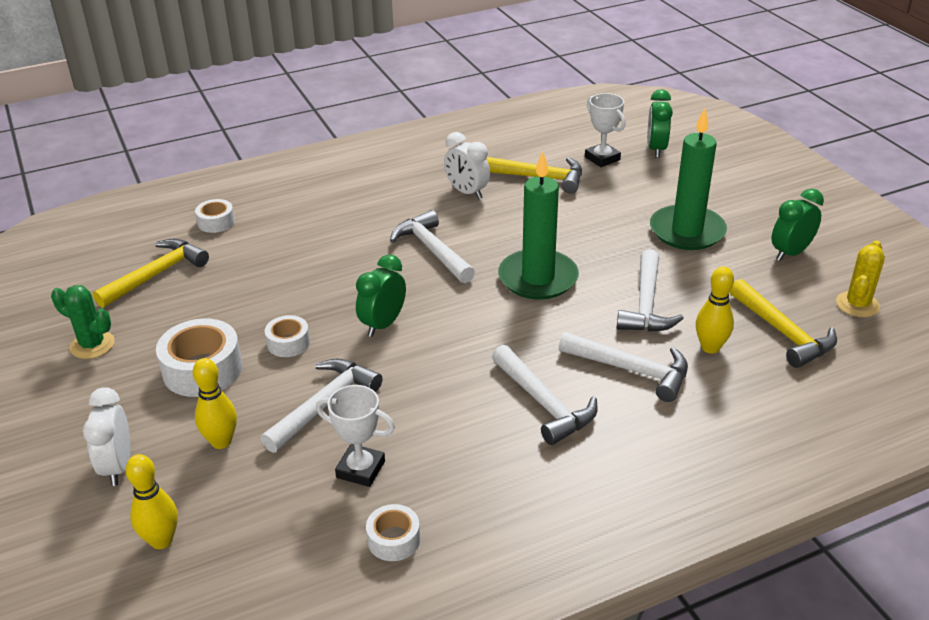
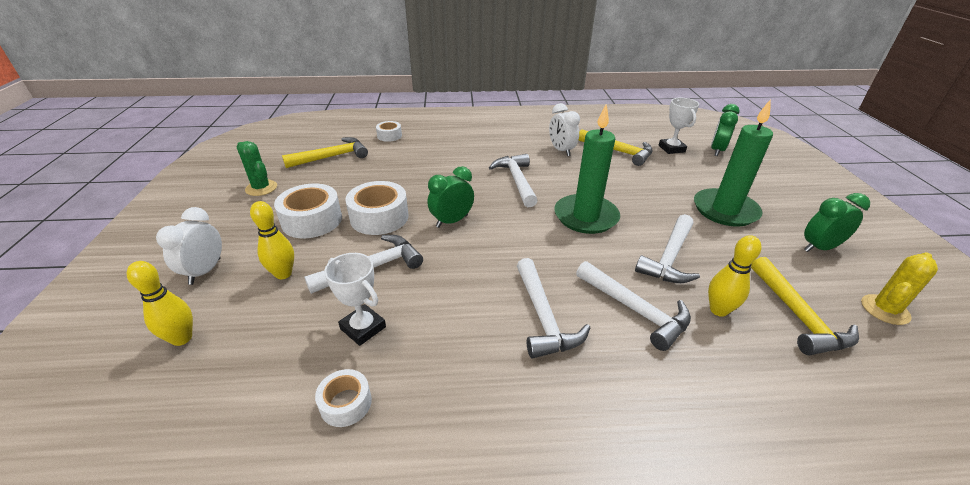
camera: 20 degrees right, 0 degrees up
(288, 343) = (379, 217): white tape -> white tape, size x1.79

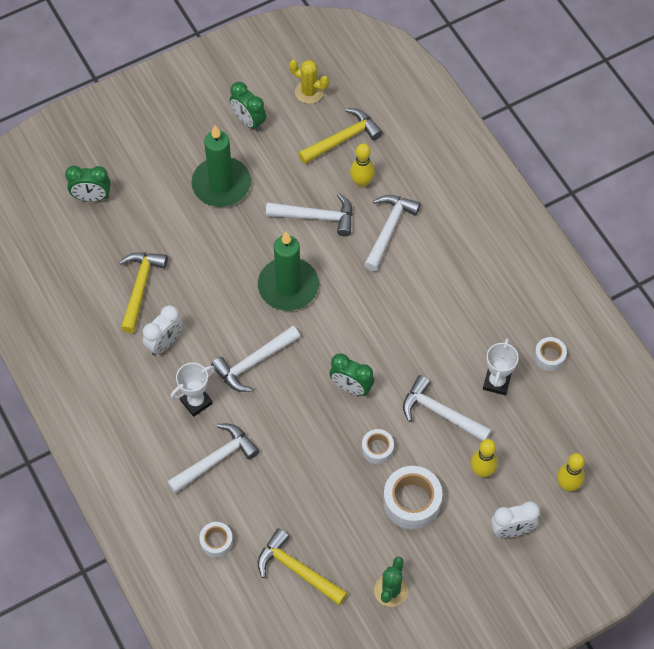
camera: 115 degrees left, 25 degrees up
(379, 217) = (377, 449): white tape -> white tape, size x0.56
(543, 317) = (426, 280): white hammer -> white hammer (215, 459)
(671, 149) = (107, 239): white trophy -> white trophy (196, 401)

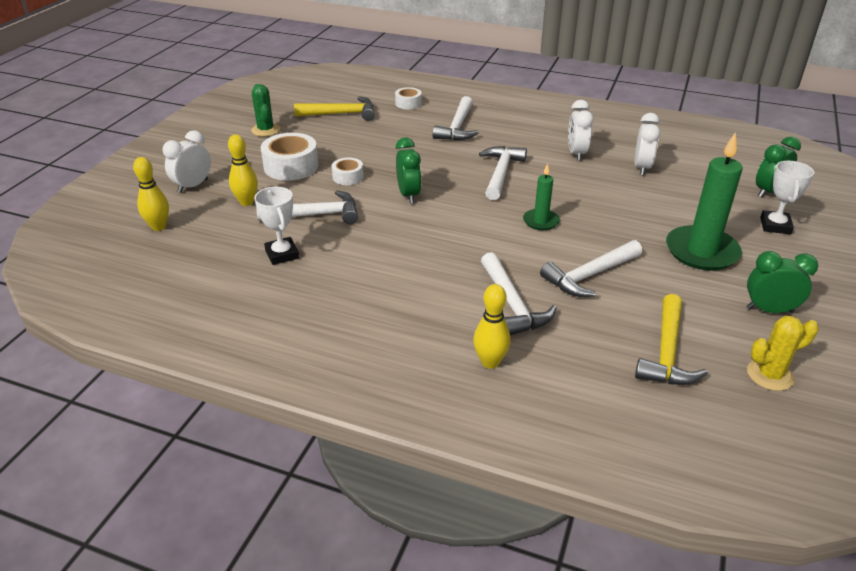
camera: 140 degrees right, 25 degrees down
(140, 288) = (642, 168): yellow hammer -> white clock
(196, 401) = (510, 141): white trophy -> white trophy (775, 226)
(288, 286) = (540, 221): green candle -> green candle, size x0.53
(351, 387) = (408, 195): green clock -> green clock turned 90 degrees clockwise
(362, 182) = (591, 326): yellow bowling pin -> yellow bowling pin (490, 362)
(549, 356) = (242, 295): white tape -> none

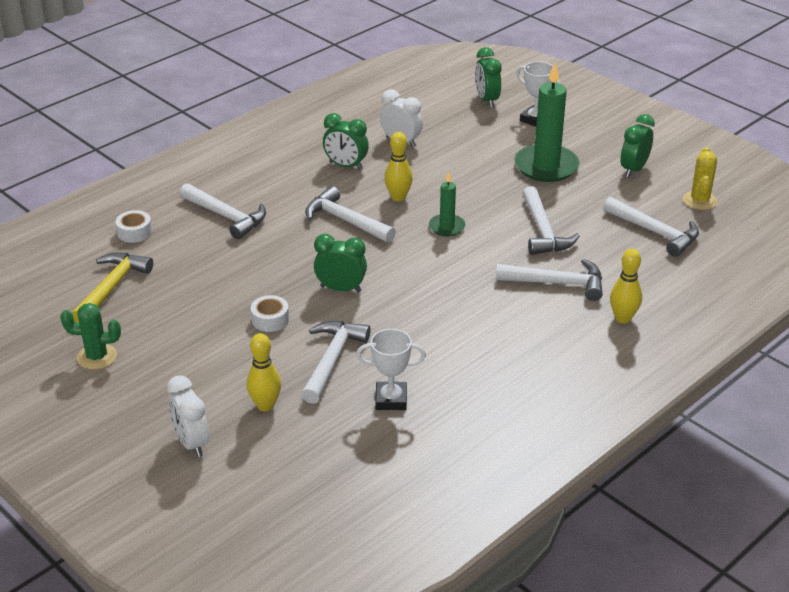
camera: 65 degrees left, 0 degrees up
(158, 226) = (267, 484): yellow bowling pin -> yellow bowling pin (398, 197)
(291, 166) = (210, 355): white tape -> none
(576, 153) = (346, 166): white clock -> green clock
(667, 352) = (655, 232): yellow hammer -> white hammer

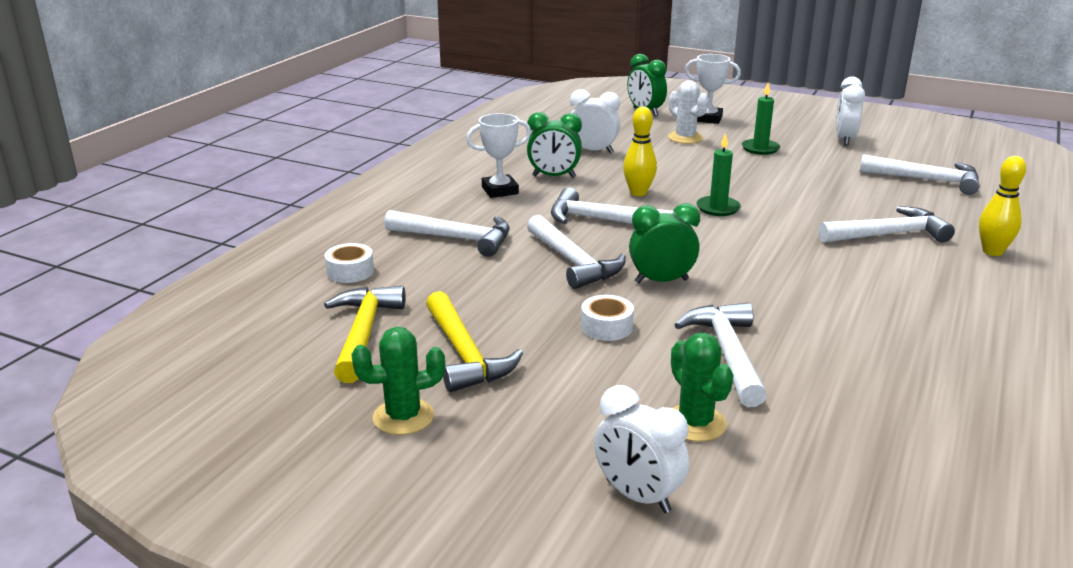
camera: 20 degrees left, 10 degrees down
(163, 319) = (465, 354): none -> yellow hammer
(265, 405) = (695, 423): yellow bowling pin -> green cactus
(391, 399) = (845, 380): white trophy -> white trophy (500, 190)
(493, 140) = (685, 138): none -> white cactus
(543, 231) = (819, 196): white hammer -> white hammer (573, 262)
(546, 166) = (760, 149): green candle -> green candle, size x0.53
(633, 169) = (844, 139): green clock -> white clock
(699, 200) = (933, 152): yellow cactus -> none

